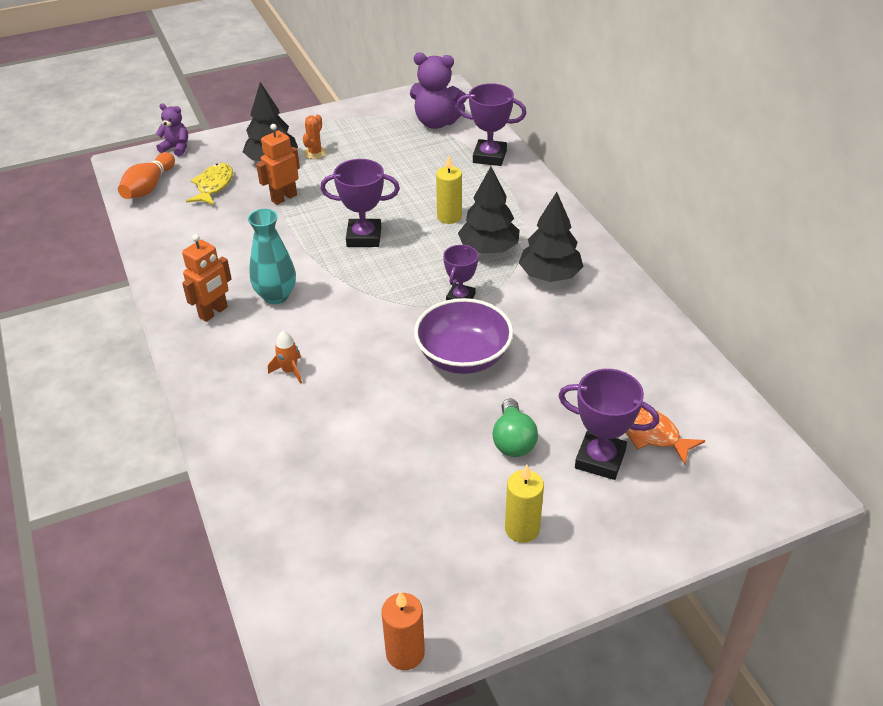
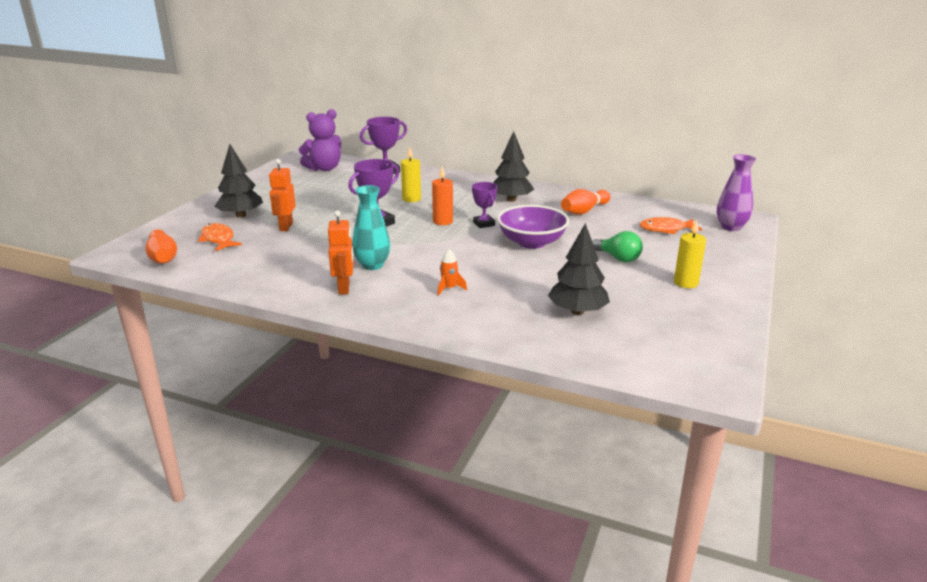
camera: 45 degrees left, 15 degrees down
(176, 148) = (146, 234): purple teddy bear -> none
(213, 186) = (218, 239): yellow fish -> orange fish
(315, 153) = (266, 203): orange cactus -> none
(405, 653) = (734, 349): orange candle -> orange candle (443, 221)
(489, 249) = (459, 202): black tree -> black tree (577, 311)
(600, 459) = (665, 246): purple trophy -> none
(603, 342) = (584, 211): none -> orange bowling pin
(745, 485) = (731, 227): none -> purple vase

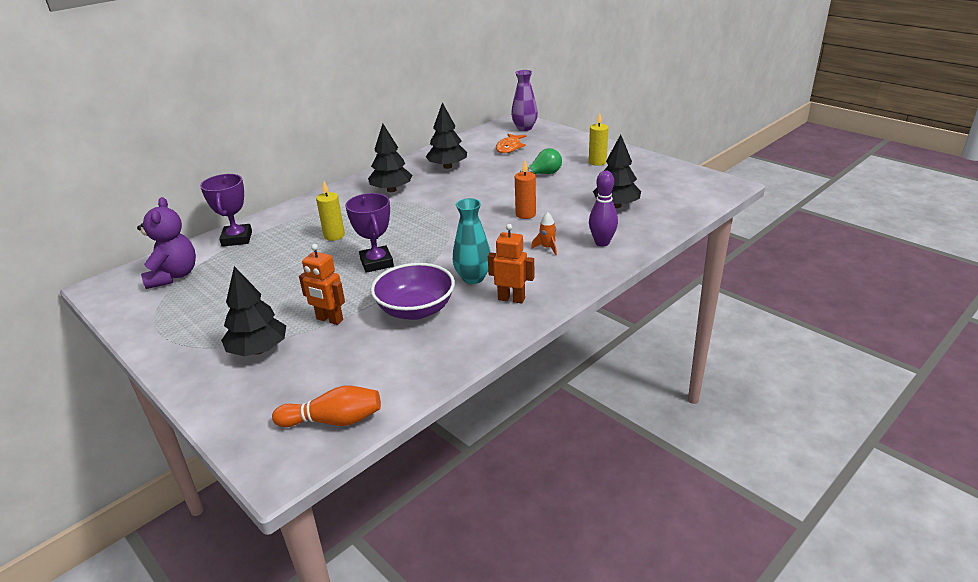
camera: 65 degrees left, 5 degrees up
(218, 239) = (319, 372): orange fish -> none
(443, 221) = (407, 229): orange candle -> orange candle (525, 214)
(480, 316) = (602, 243): none -> purple bowling pin
(484, 224) = (432, 211): purple trophy -> none
(531, 242) = (488, 198): purple bowl -> purple bowl (416, 310)
(584, 211) = (447, 167): orange bowling pin -> black tree

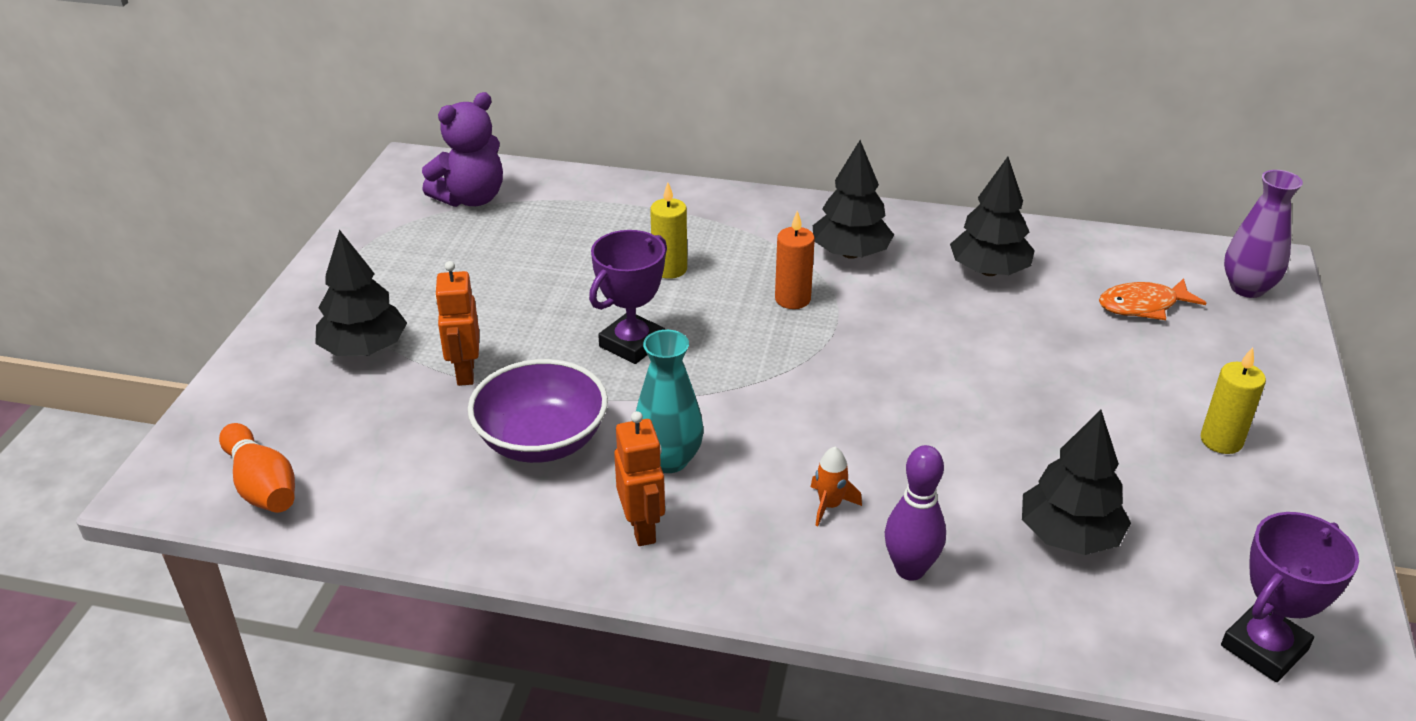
camera: 55 degrees right, 5 degrees up
(237, 239) = (591, 195): purple trophy -> purple trophy (1264, 648)
(525, 214) = (917, 432): orange candle -> orange candle (792, 299)
(543, 174) = (1089, 390): green light bulb -> none

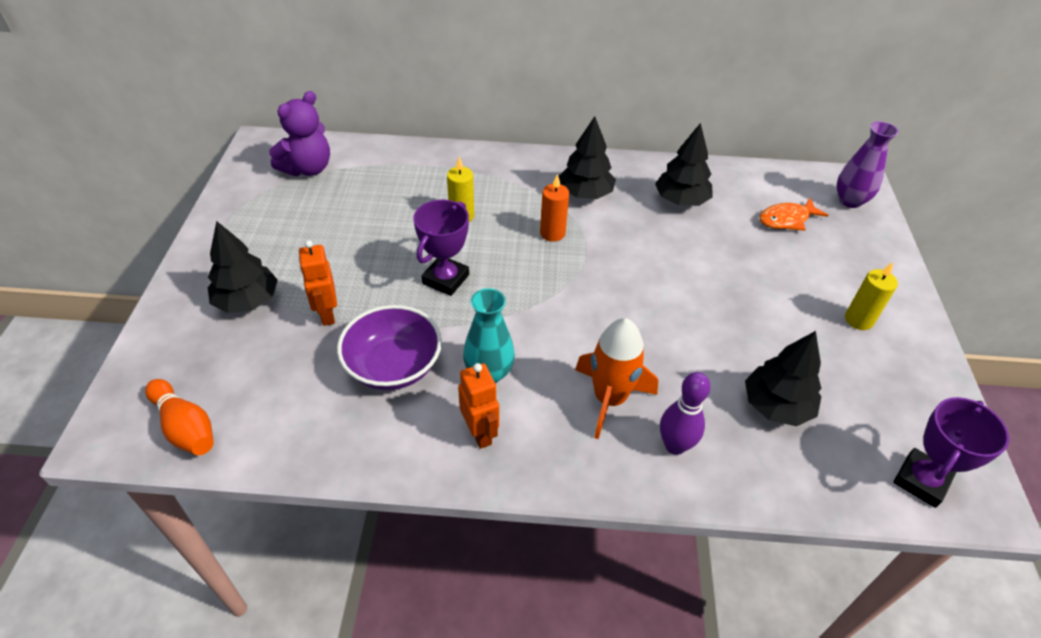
camera: 10 degrees left, 10 degrees up
(830, 505) = (609, 399): orange rocket -> orange rocket, size x2.14

